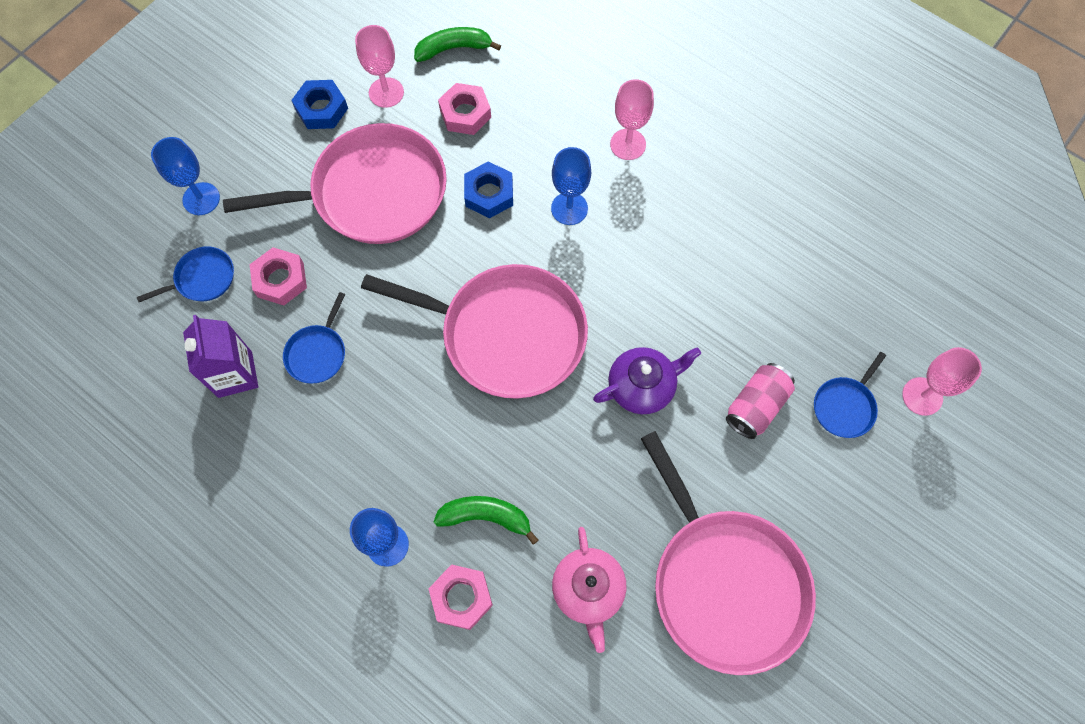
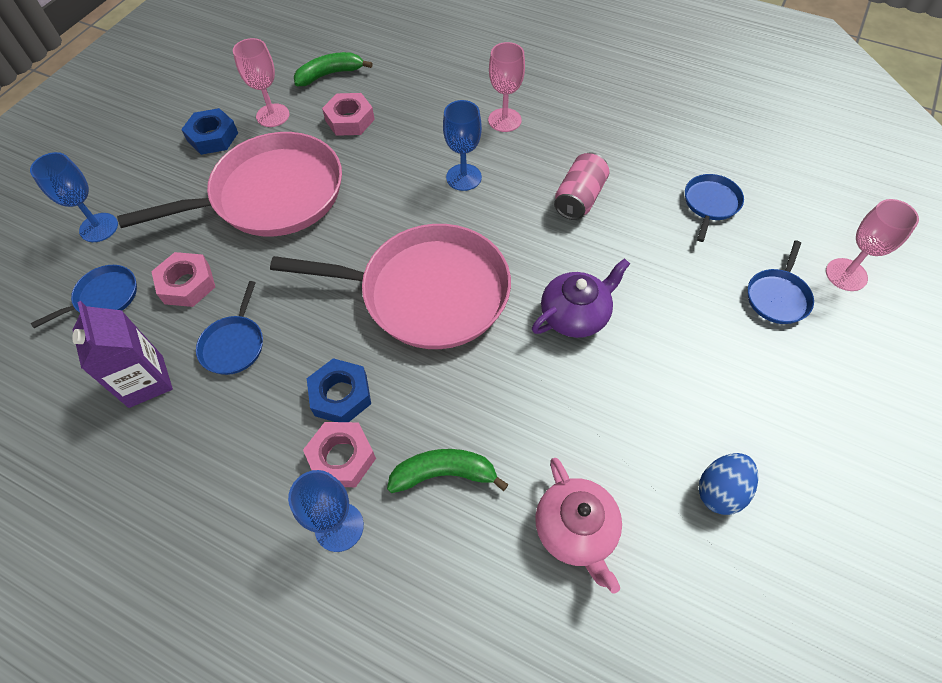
camera: 10 degrees left, 10 degrees down
(461, 598) = (435, 569): pink nut -> pink nut (341, 458)
(489, 194) = (385, 178): blue nut -> blue nut (341, 395)
(725, 583) = (720, 490): pink pan -> blue egg
(756, 406) = (692, 312): pink can -> pink can (579, 198)
(813, 289) = (710, 204): none -> blue pan

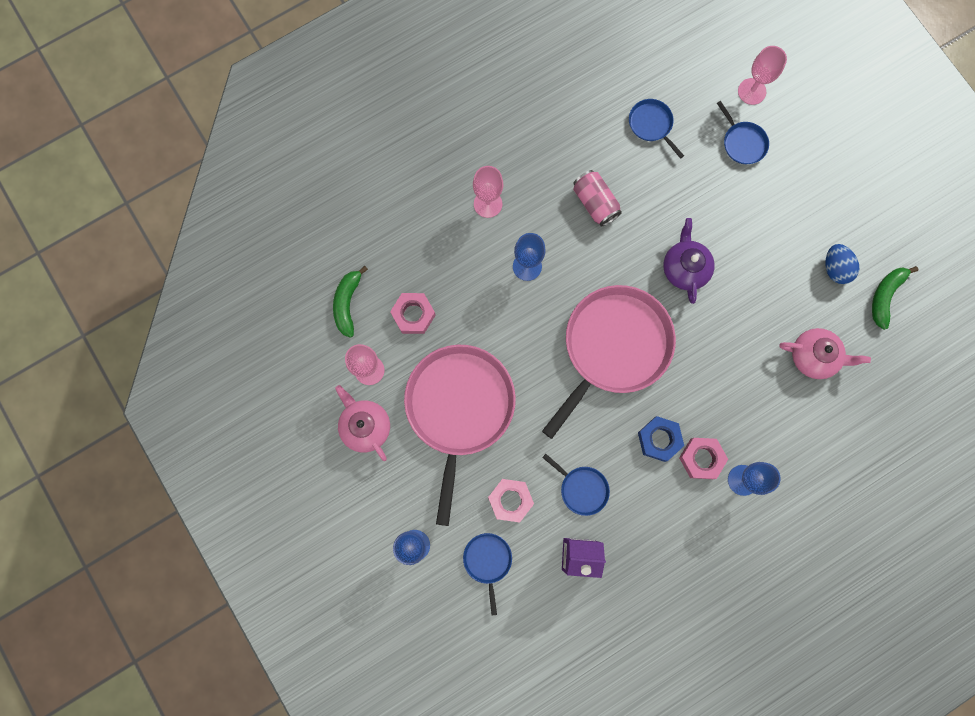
camera: 60 degrees left, 20 degrees up
(213, 137) = (365, 426): blue nut -> pink teapot
(444, 474) = (744, 407): green banana -> green banana (885, 296)

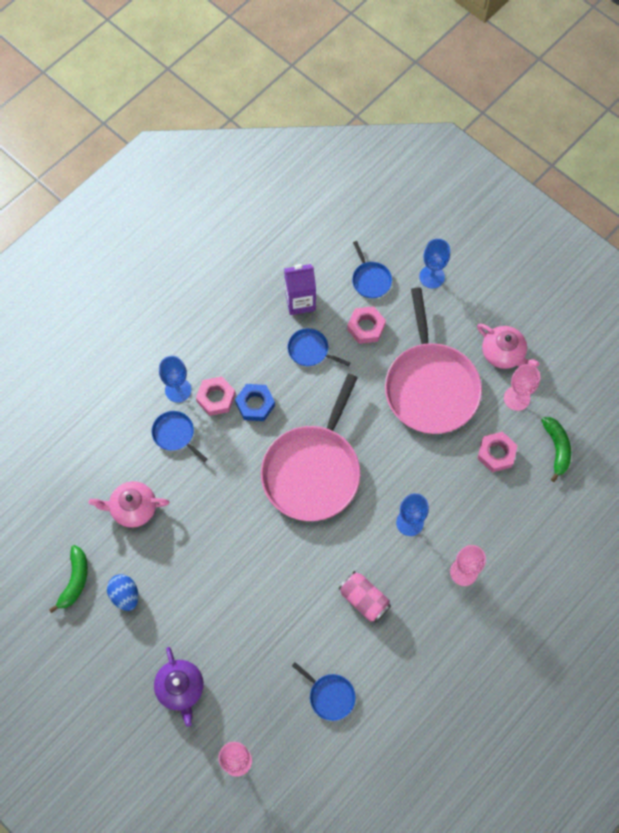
camera: 165 degrees right, 10 degrees down
(685, 268) = (265, 559): purple teapot -> purple teapot (180, 688)
(742, 143) = (235, 700): blue pan -> blue pan (175, 434)

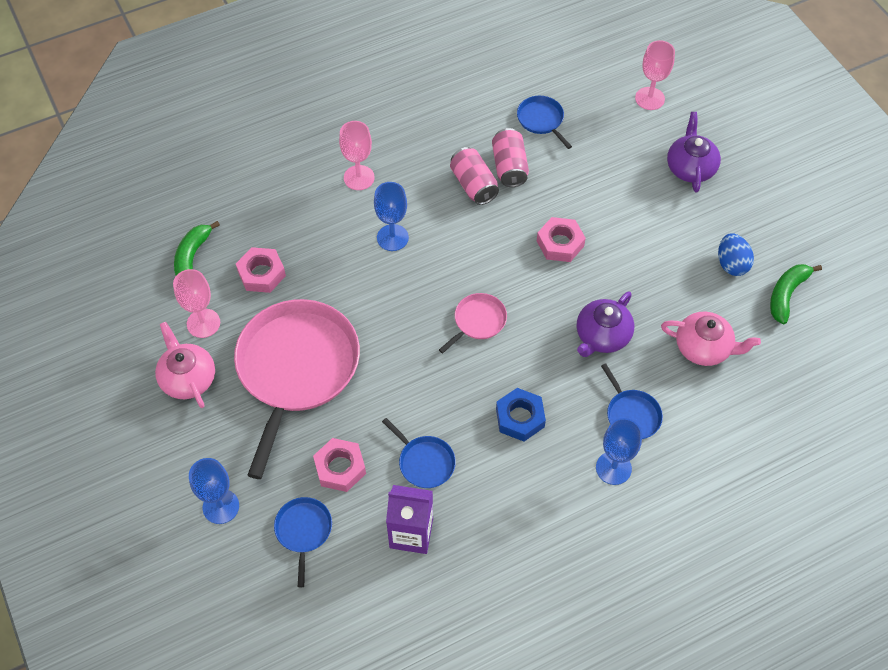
camera: 160 degrees left, 10 degrees down
(214, 491) = (602, 336): none -> purple teapot
(216, 398) = (567, 442): pink nut -> pink nut (560, 243)
(313, 471) = (478, 321): pink pan -> pink pan, size x0.43
(340, 630) = (509, 167): none -> pink can

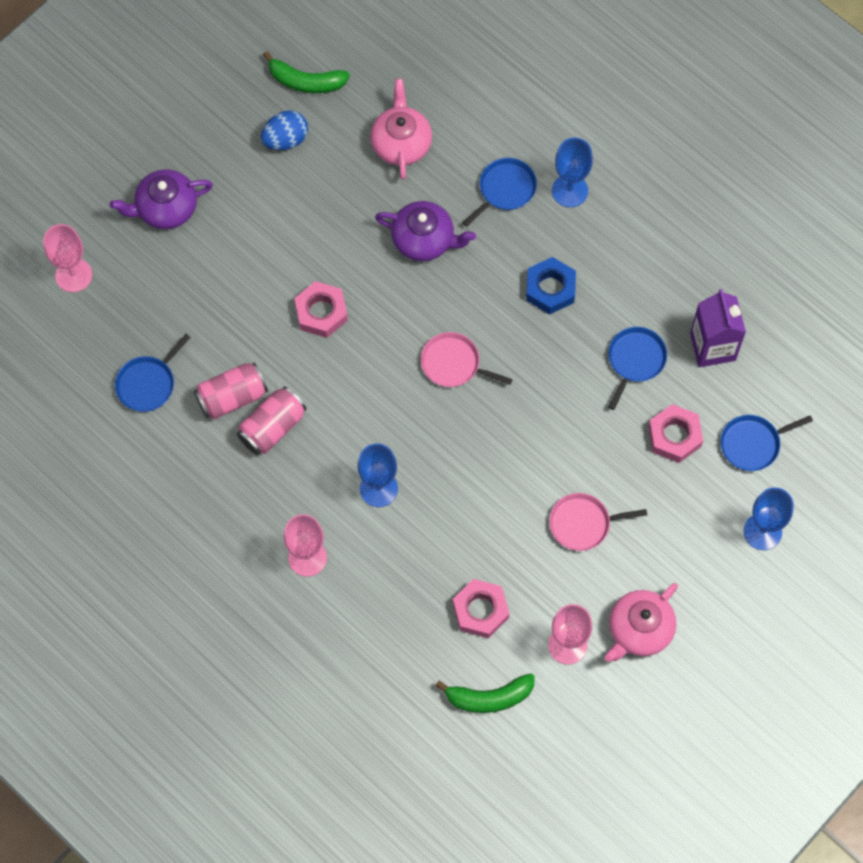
camera: 110 degrees left, 10 degrees up
(296, 369) = (583, 523): pink pan -> pink pan, size x0.43

